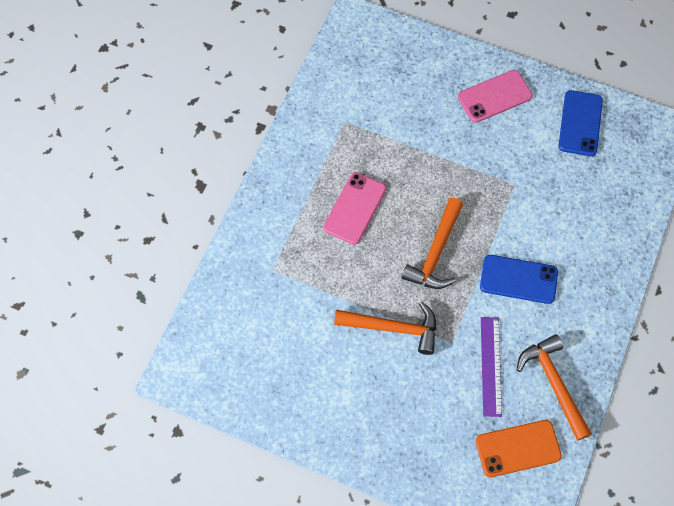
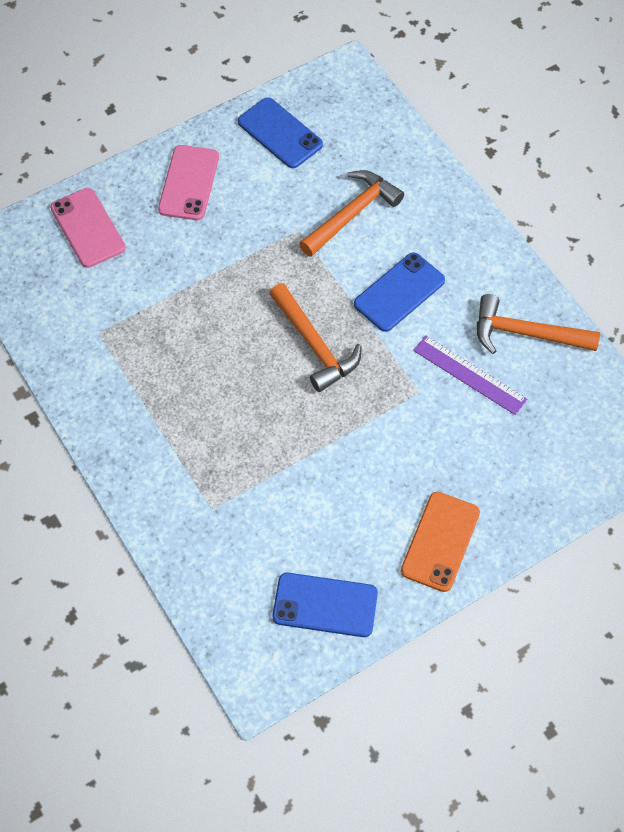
camera: 55 degrees left, 5 degrees down
(255, 382) = (325, 605): none -> blue phone
(354, 208) = (206, 386): pink phone -> pink phone (87, 228)
(393, 328) = (365, 435): orange hammer -> orange hammer (352, 214)
(518, 448) = (568, 406): orange phone -> orange phone (440, 541)

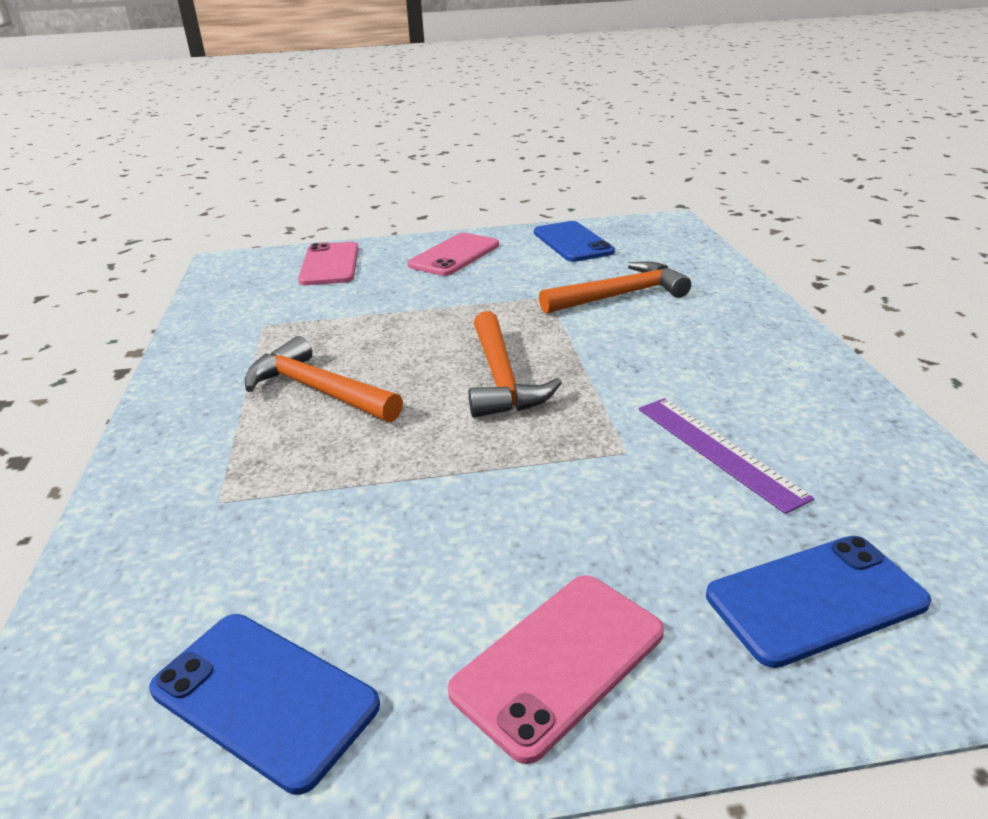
camera: 25 degrees right, 30 degrees down
(399, 292) = (646, 358): blue phone -> blue phone (815, 599)
(440, 541) = (559, 662): orange phone -> pink phone
(526, 333) = (831, 428): orange hammer -> orange hammer (318, 390)

